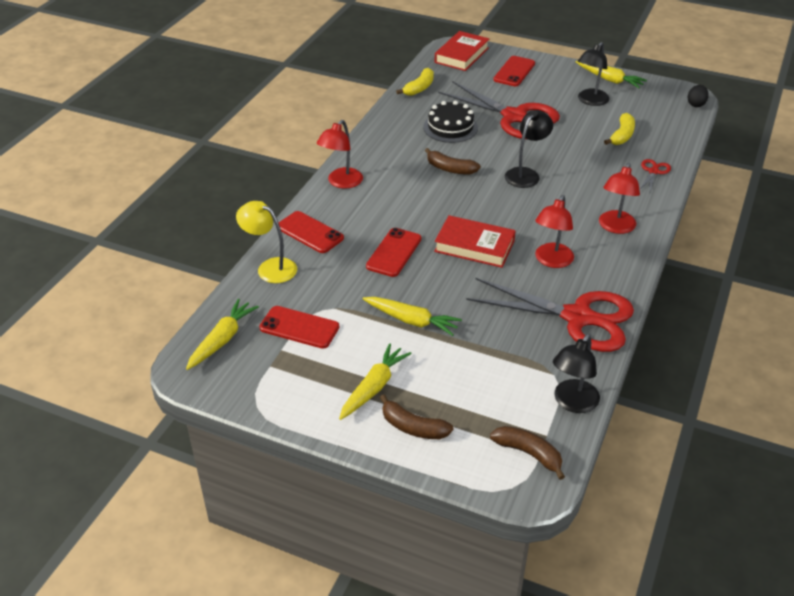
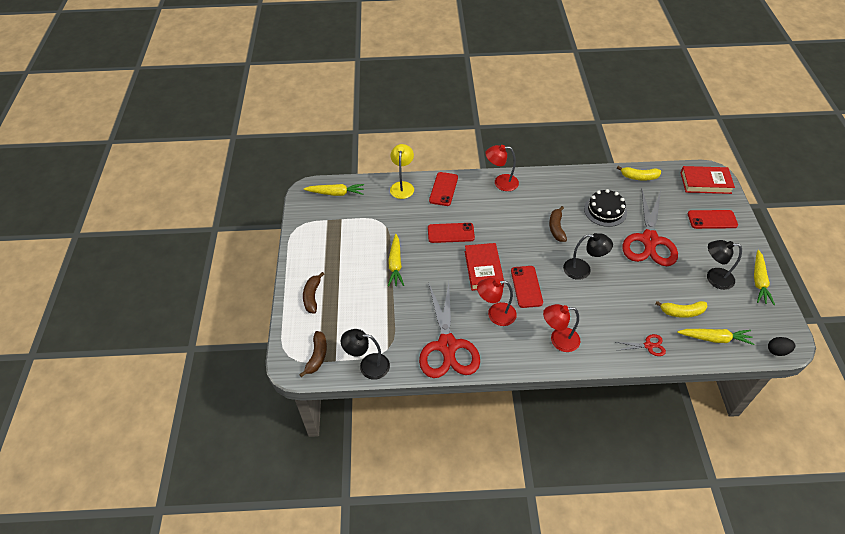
camera: 65 degrees right, 10 degrees up
(299, 328) = (362, 219): red phone -> red phone (526, 287)
(374, 387) = (333, 268): yellow carrot -> yellow carrot (714, 338)

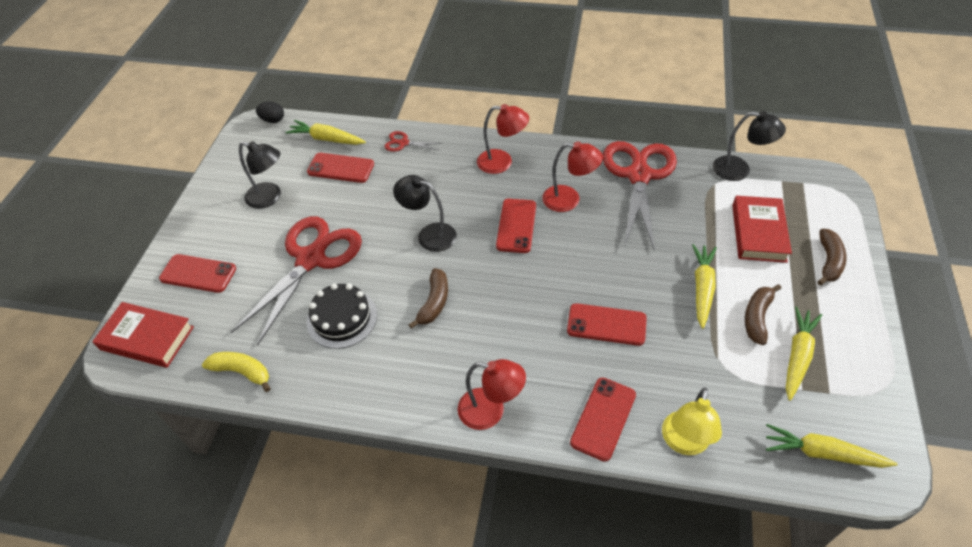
camera: 165 degrees left, 0 degrees up
(317, 356) = (806, 188): brown banana -> brown banana (757, 317)
(483, 269) = (569, 259): red book -> red book (758, 233)
(682, 312) = (340, 168): yellow banana -> red phone
(759, 281) = (220, 186): yellow carrot -> yellow carrot (797, 356)

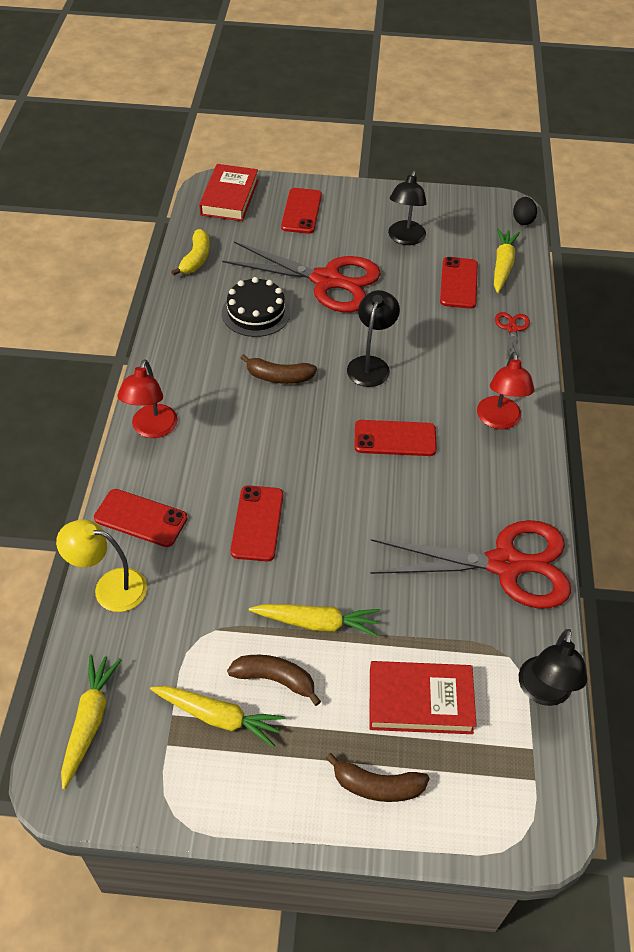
camera: 80 degrees right, 0 degrees up
(569, 200) = (446, 488): red lamp -> none

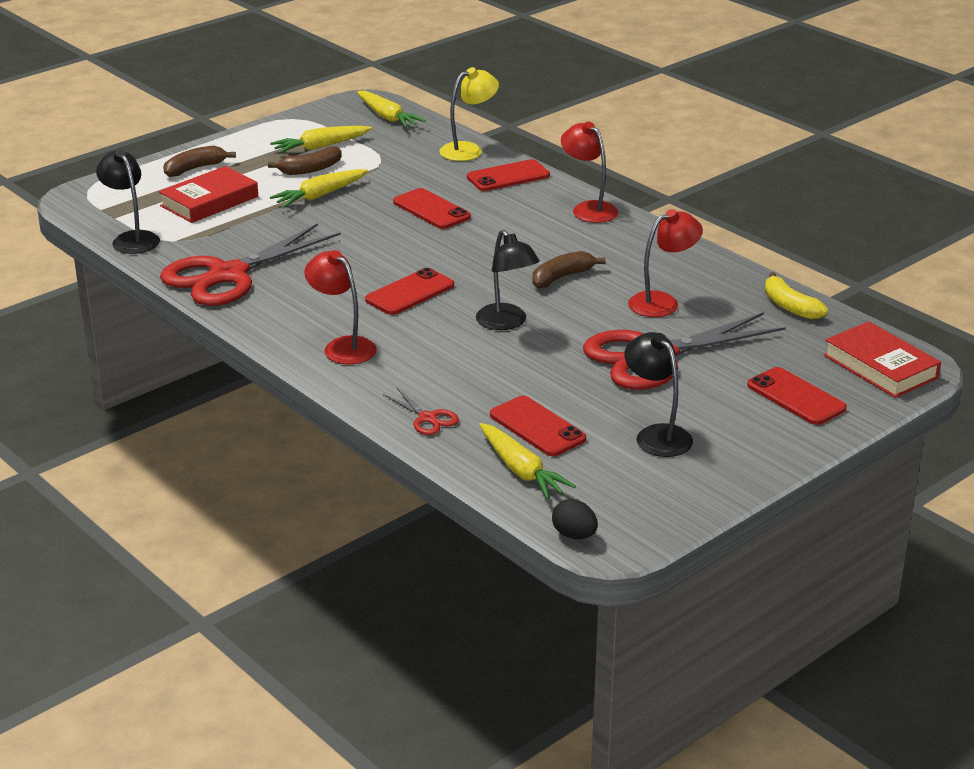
camera: 135 degrees right, 20 degrees down
(256, 312) = (662, 302): black cake -> red lamp

